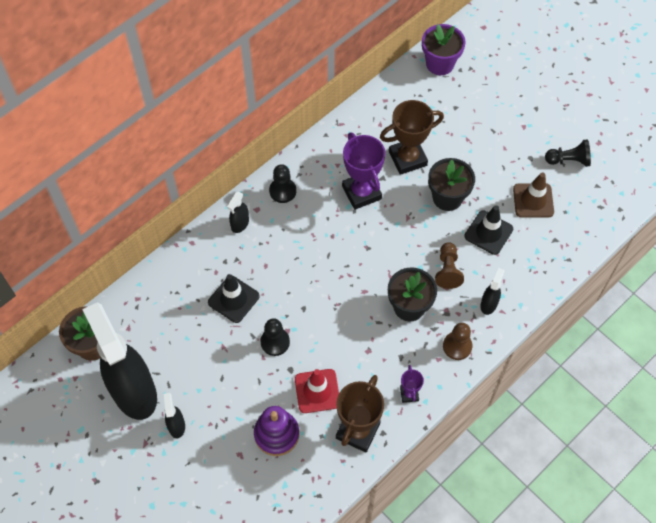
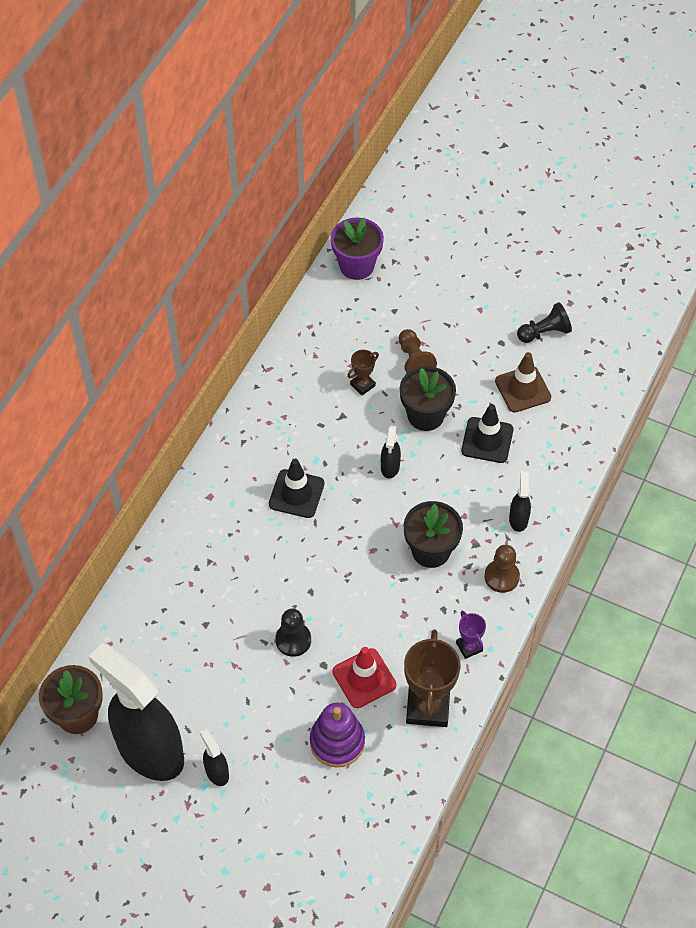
camera: 20 degrees left, 5 degrees down
(233, 299) = (224, 607): black traffic cone -> black traffic cone (296, 494)
(240, 224) = (196, 519): black spray bottle -> black spray bottle (390, 467)
(282, 191) = (232, 466): black pawn -> none
(361, 192) = (325, 440): purple trophy -> none
(407, 158) = (362, 385): brown trophy -> brown trophy, size x0.50
(447, 270) = (458, 496): brown pawn -> brown pawn (414, 360)

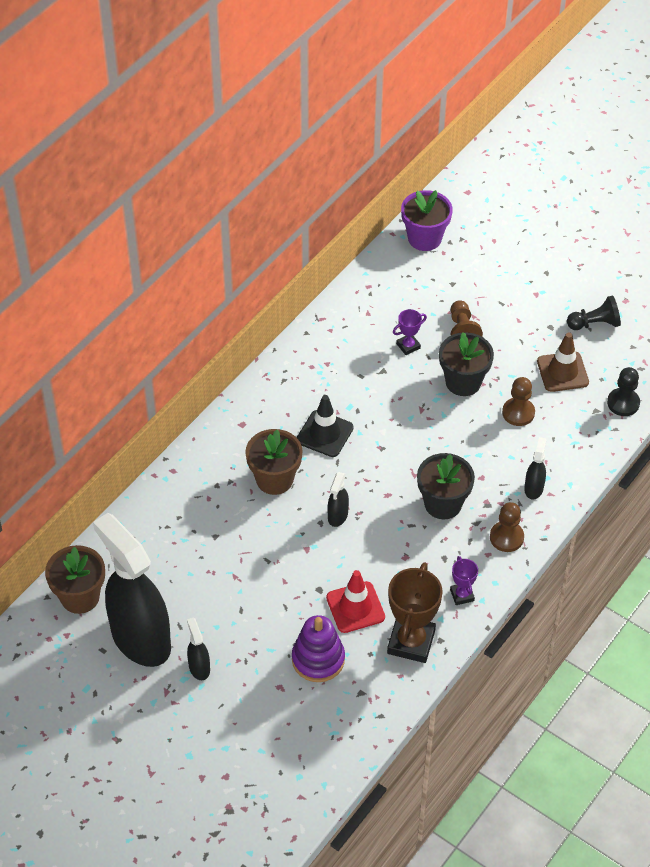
camera: 10 degrees right, 5 degrees down
(254, 552) = (274, 479): none -> brown flower pot
(293, 640) = (295, 563): black pawn -> black pawn (623, 403)
(362, 385) = (408, 346): brown trophy -> purple trophy
(390, 467) = (419, 423): black spray bottle -> black spray bottle (337, 516)
(487, 440) = (518, 413): black traffic cone -> brown pawn

